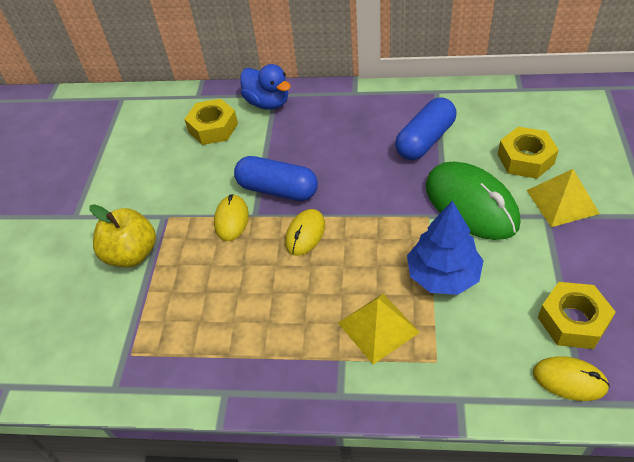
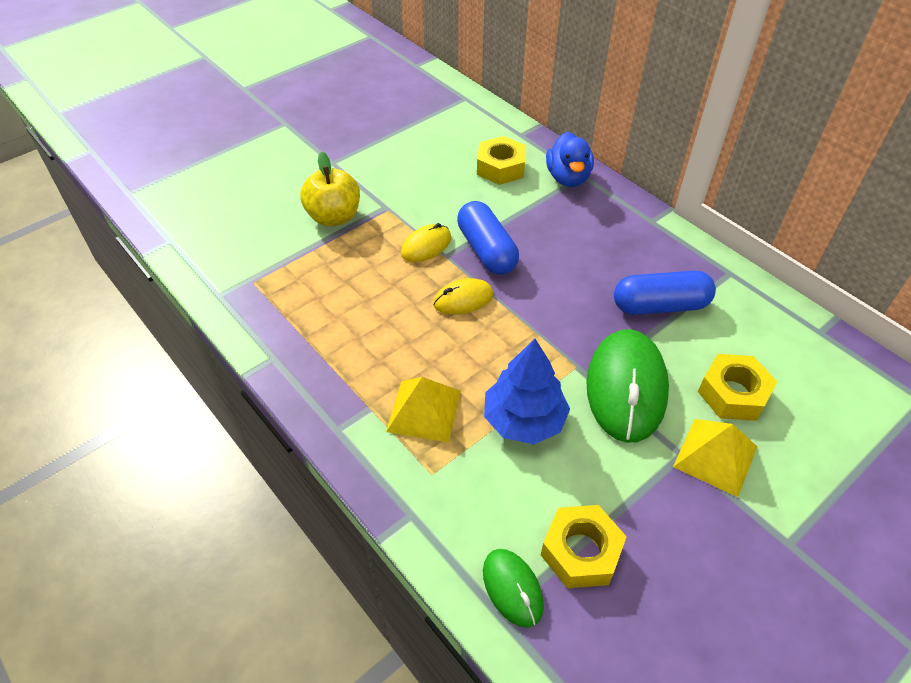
camera: 40 degrees right, 0 degrees up
(569, 380) = (512, 588): yellow mouse -> green mouse

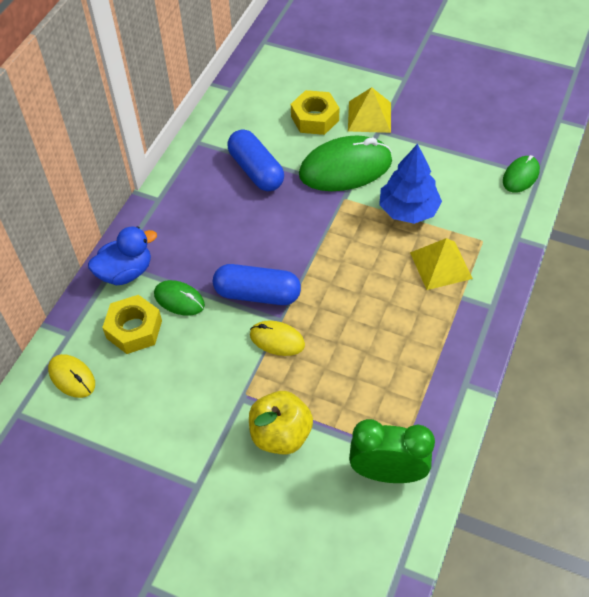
camera: 115 degrees left, 5 degrees up
(245, 265) = (387, 472): none -> green clock
(463, 299) = (323, 287): yellow mouse -> yellow mouse (72, 377)
(486, 250) = (257, 294): blue capsule -> blue capsule turned 60 degrees clockwise
(515, 200) = (179, 300): none -> green mouse
(581, 551) = (476, 155): yellow nut -> none

